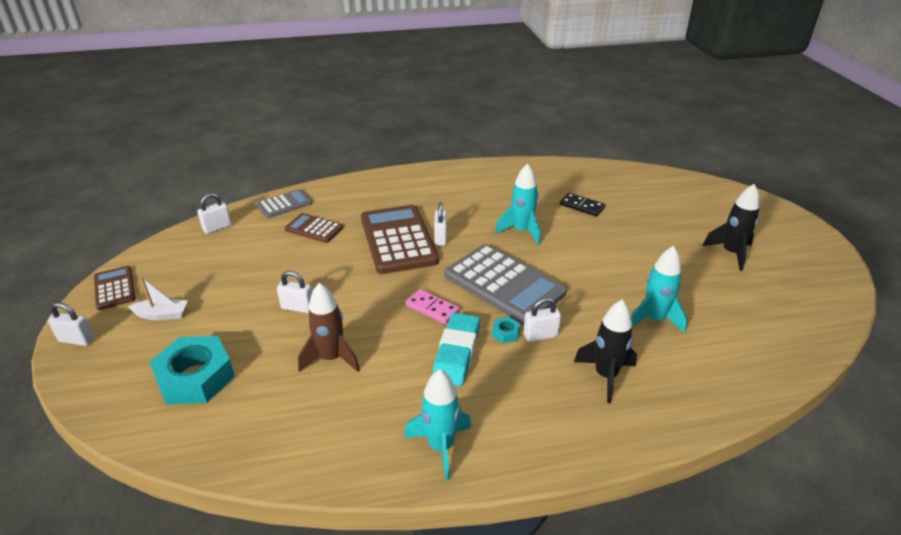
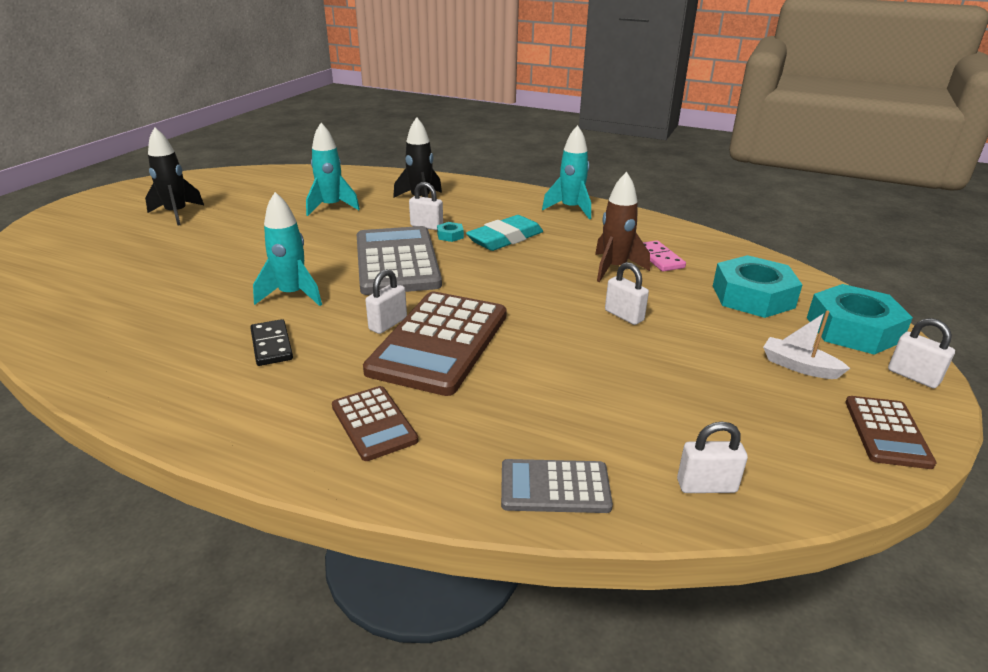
camera: 145 degrees left, 5 degrees down
(108, 372) = (853, 329): none -> turquoise nut
(314, 229) = (537, 408): brown calculator -> brown calculator (374, 423)
(432, 308) = (488, 269): pink domino -> pink domino (659, 258)
(582, 206) = (177, 293): black domino -> black domino (271, 345)

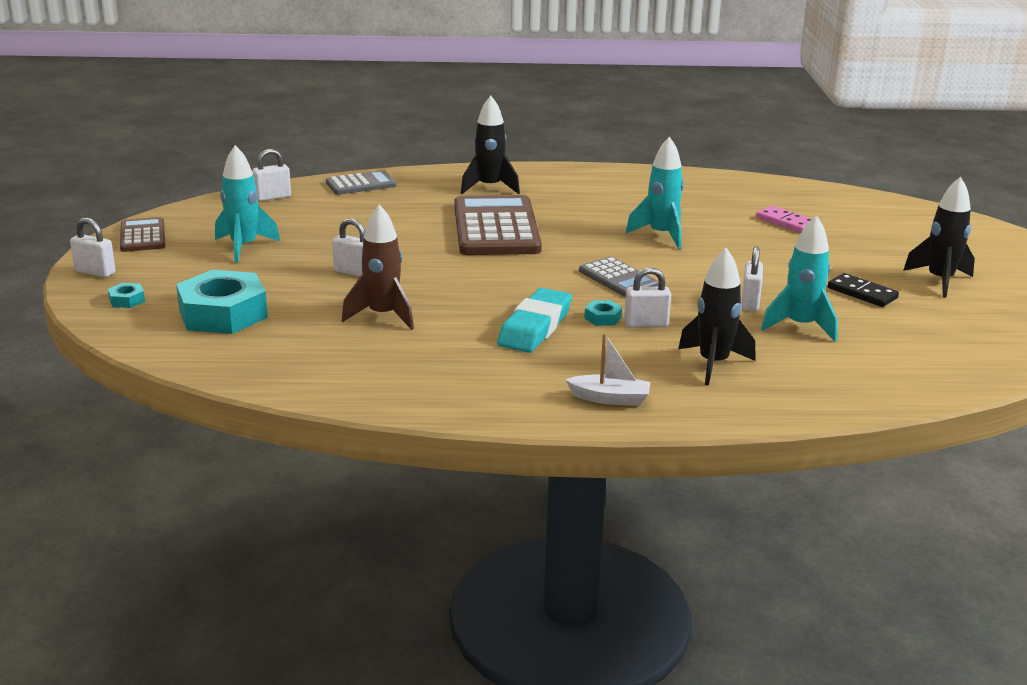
camera: 155 degrees right, 5 degrees down
(271, 345) = (616, 206): black domino -> black domino (862, 293)
(374, 423) = (489, 187): brown calculator -> black rocket
(388, 324) = (551, 231): white padlock -> white padlock (750, 302)
(397, 261) = (617, 278): grey calculator -> grey calculator, size x0.52
(570, 209) = (489, 394): turquoise rocket -> turquoise rocket (244, 247)
(659, 258) = (334, 338): pink domino -> pink domino (786, 222)
(799, 366) = (194, 262): white boat -> white boat (610, 398)
(853, 329) = (127, 300): turquoise nut -> turquoise nut, size x0.41

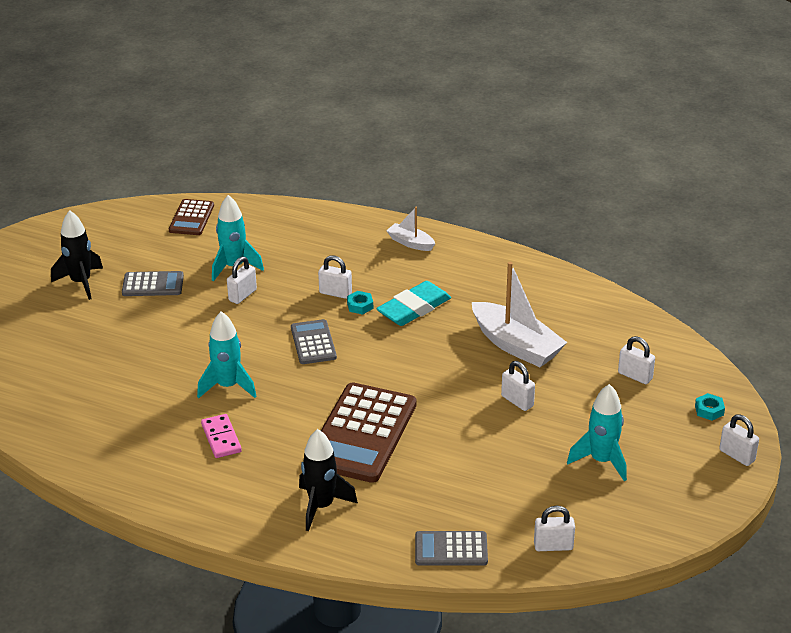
camera: 155 degrees left, 10 degrees up
(142, 236) = (694, 504): brown calculator -> brown calculator (191, 218)
(223, 314) = (635, 376): turquoise nut -> white padlock
(382, 316) = (516, 345): brown rocket -> white boat
(713, 364) = (324, 252): black rocket -> none
(786, 222) = (103, 377): pink domino -> pink domino (221, 438)
(862, 293) = (153, 285): black domino -> grey calculator

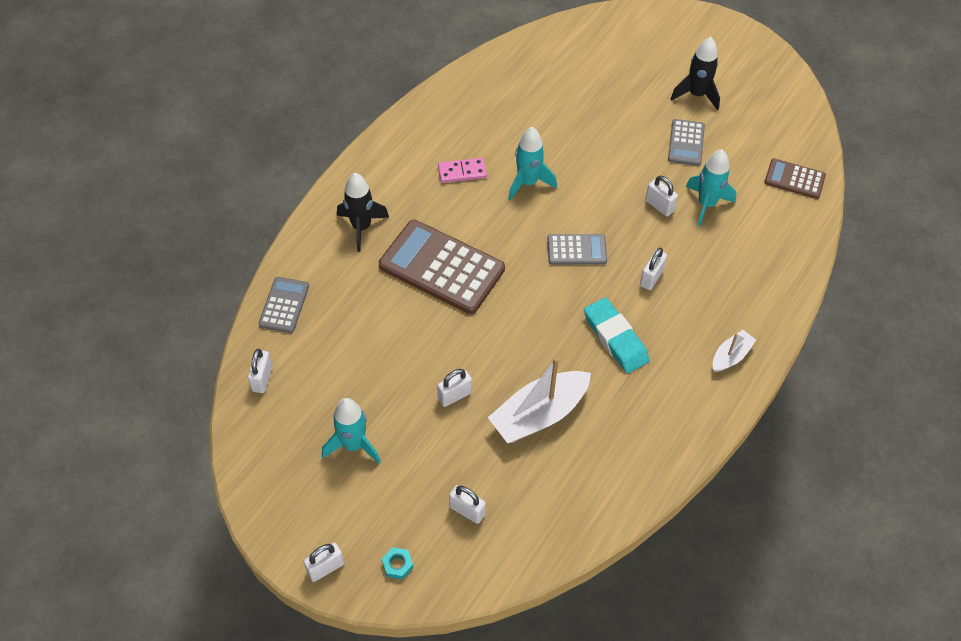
camera: 100 degrees right, 20 degrees up
(360, 306) = (627, 294): turquoise nut -> none
(635, 376) = (467, 510): white padlock -> white padlock turned 75 degrees clockwise

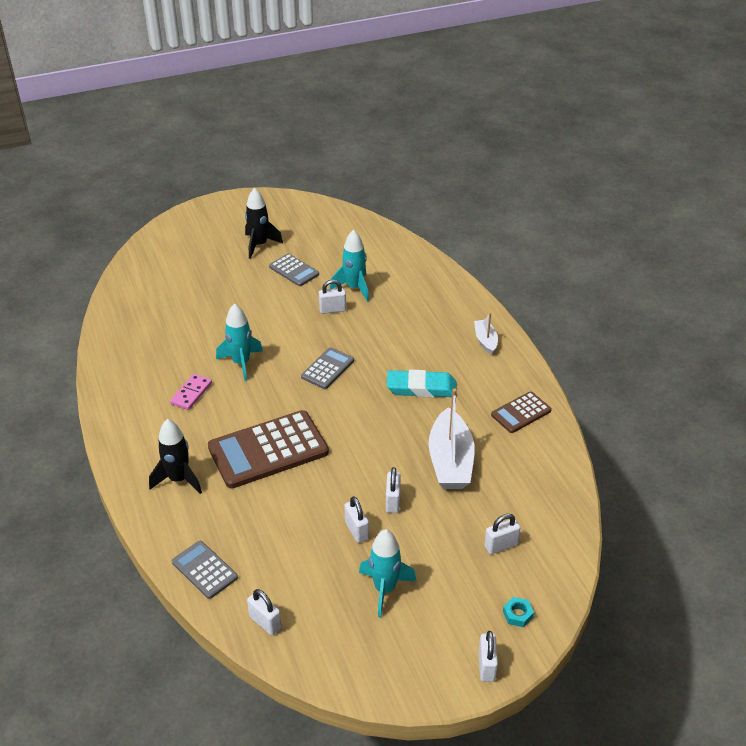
camera: 55 degrees left, 15 degrees down
(651, 278) = (388, 344): white padlock -> white padlock (356, 530)
(794, 179) = (375, 241): brown calculator -> brown calculator (521, 413)

